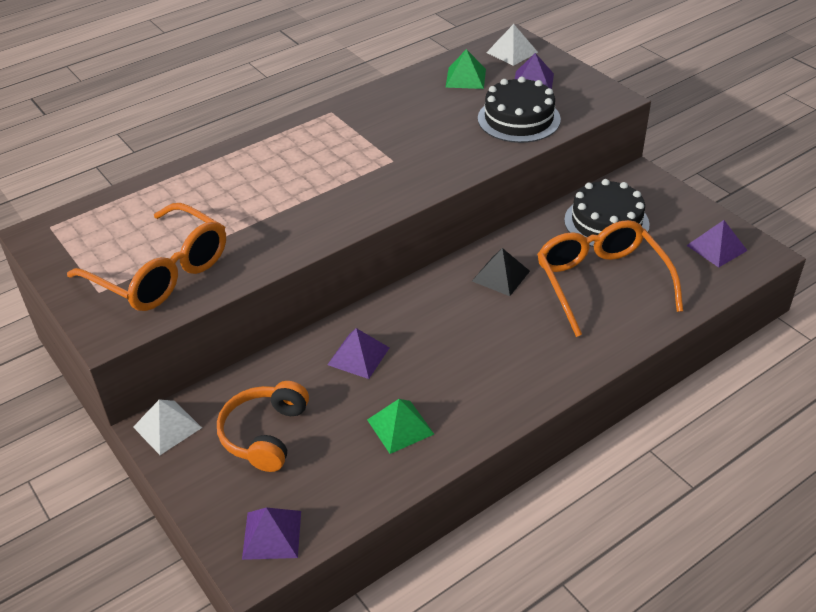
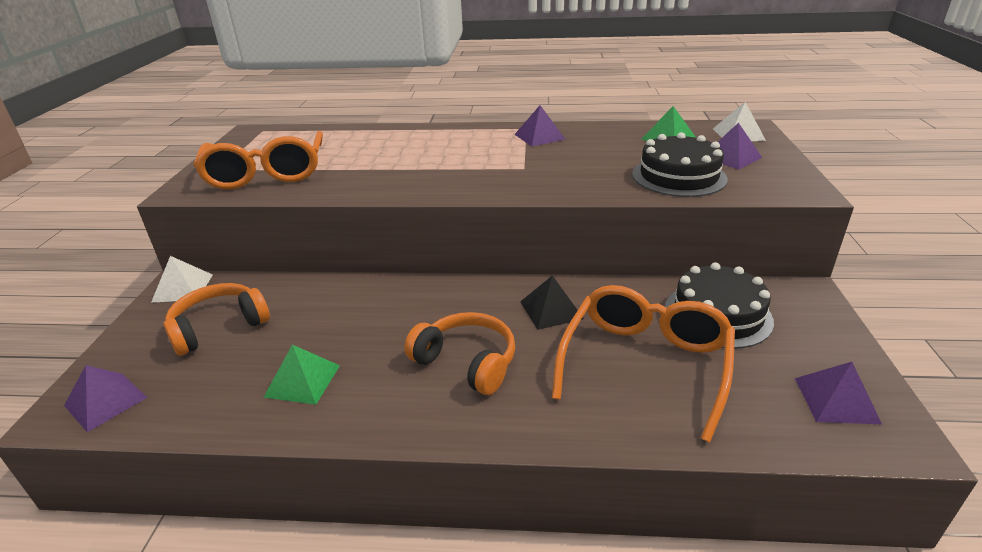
camera: 40 degrees right, 10 degrees down
(358, 356) = (356, 310): purple pyramid -> purple pyramid (539, 136)
(494, 346) = (467, 362): none -> orange headphones

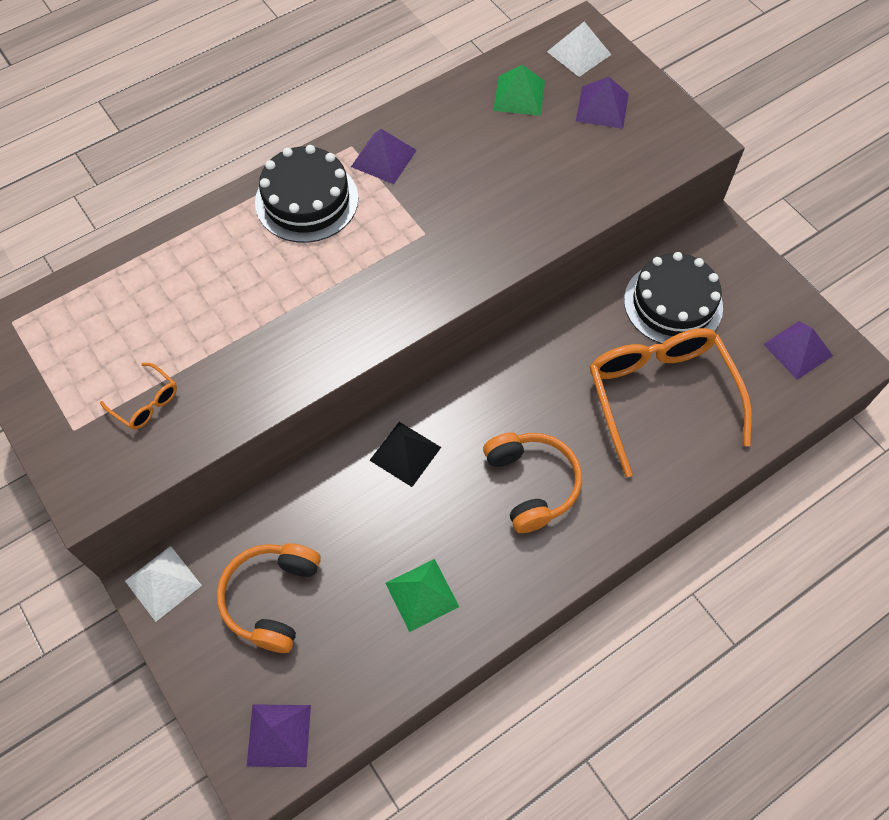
camera: 40 degrees left, 30 degrees up
(267, 173) = (145, 402): orange glasses -> orange glasses, size x0.41
(467, 362) = (531, 484): orange headphones -> orange headphones turned 75 degrees clockwise
(551, 310) = (545, 380): black pyramid -> black pyramid (405, 453)
(678, 176) = (581, 170): black cake -> black cake (306, 200)

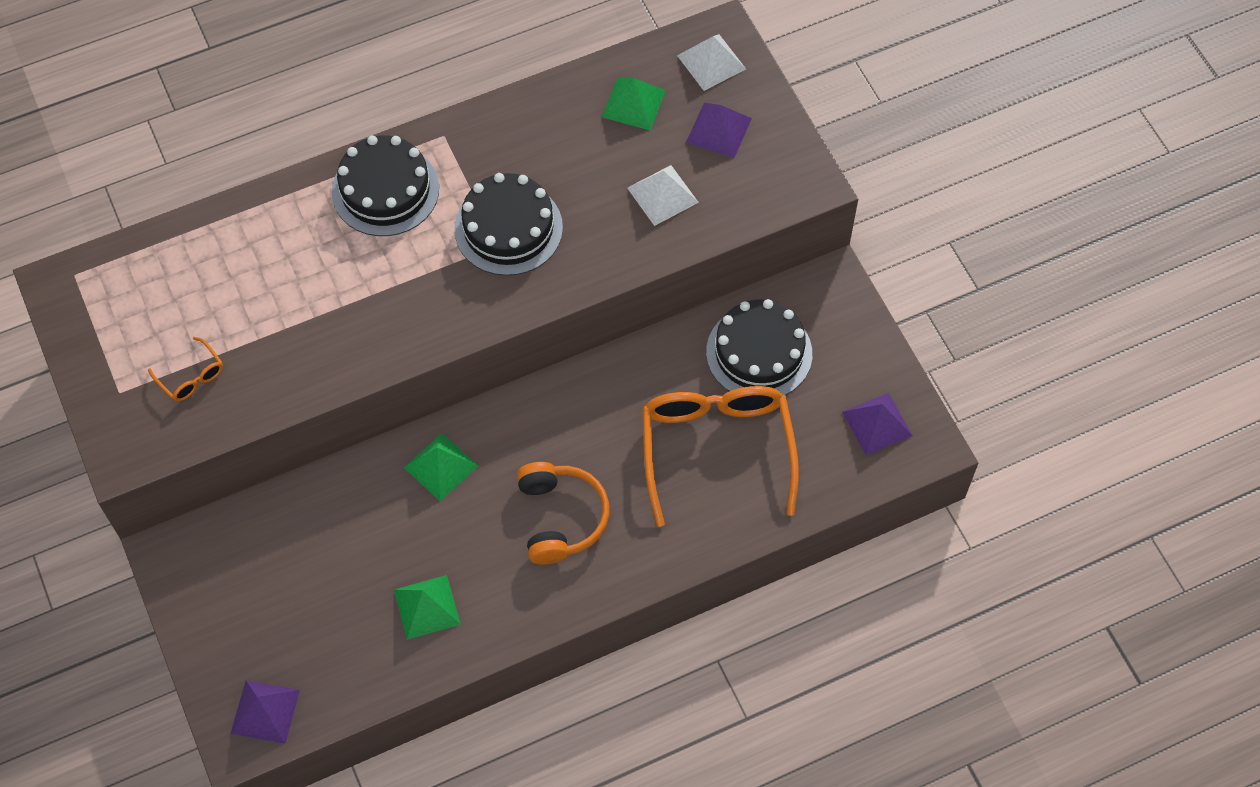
camera: 10 degrees right, 0 degrees up
(163, 583) = (180, 554): white pyramid -> white pyramid (662, 195)
(272, 598) = (281, 586): orange headphones -> none
(383, 158) = (474, 154): purple pyramid -> none
(405, 453) = (441, 466): black pyramid -> green pyramid
(431, 217) = (508, 228): none -> black cake

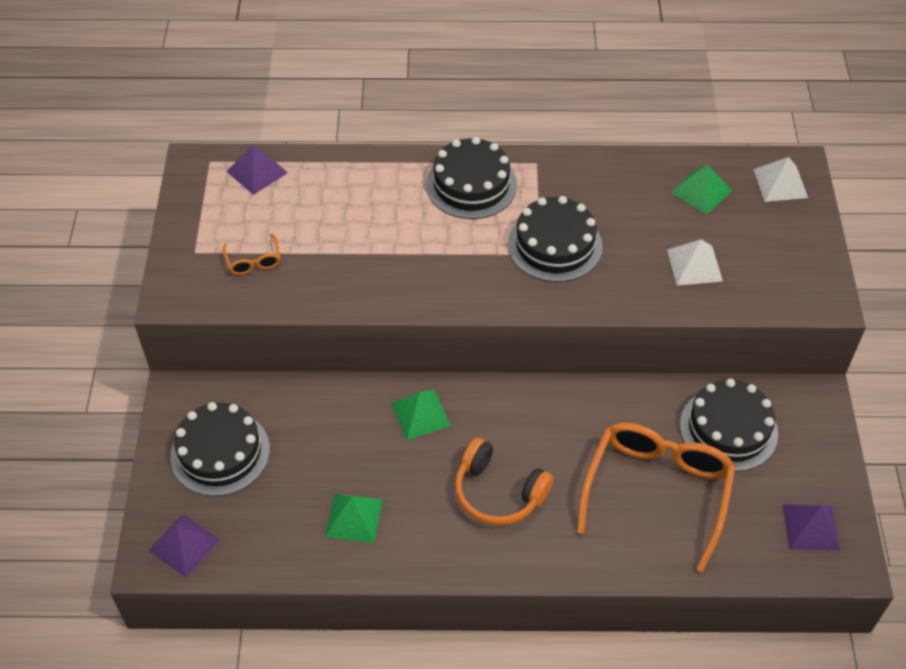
camera: 25 degrees right, 10 degrees down
(250, 598) = (220, 452): none -> black cake
(560, 518) = (498, 493): orange headphones -> orange headphones turned 105 degrees clockwise
(718, 130) = (764, 234): purple pyramid -> purple pyramid (257, 172)

